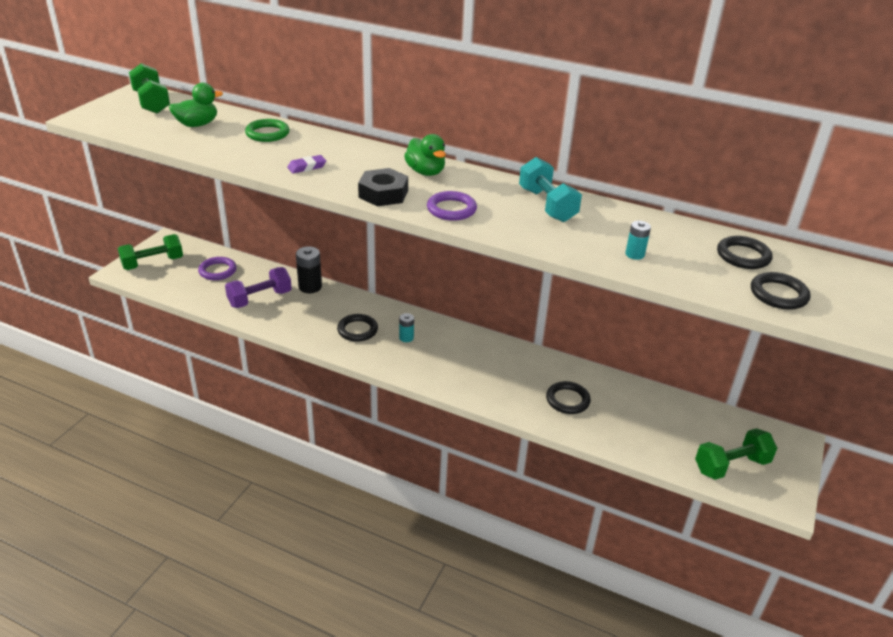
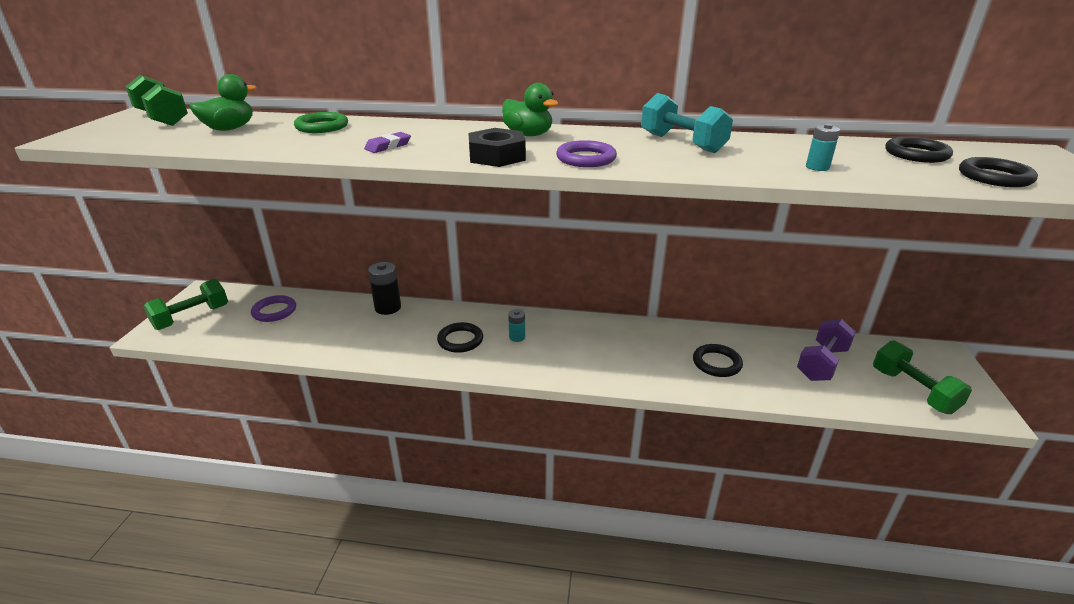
camera: 15 degrees left, 5 degrees down
(260, 299) = (335, 330): purple dumbbell -> purple dumbbell (822, 363)
(731, 466) = (913, 391): green dumbbell -> green dumbbell turned 75 degrees counterclockwise

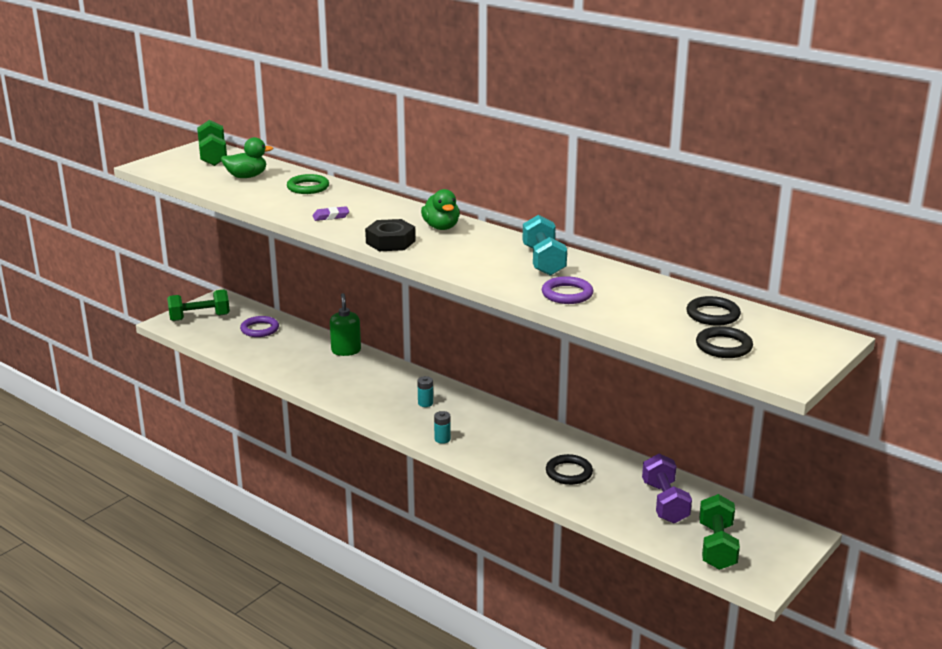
camera: 30 degrees right, 5 degrees down
(388, 308) = (346, 351): black battery -> green soap dispenser
(460, 340) = (378, 392): black ring -> none
(586, 158) = (448, 258): purple ring -> purple ring (567, 294)
(817, 167) = (602, 305): turquoise battery -> turquoise battery (442, 439)
(822, 363) = (665, 503): purple dumbbell -> purple dumbbell turned 75 degrees counterclockwise

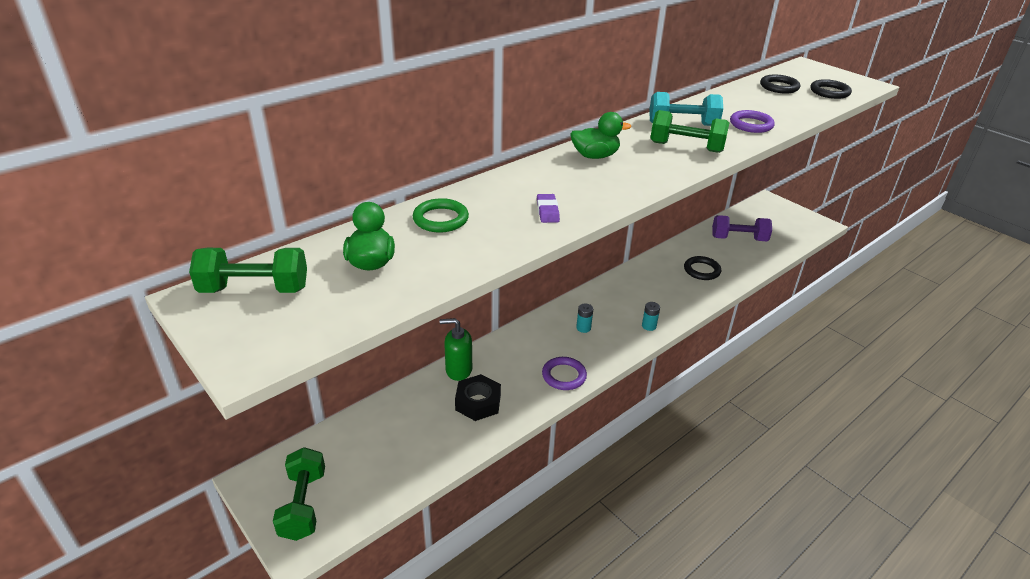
camera: 80 degrees left, 10 degrees up
(260, 329) = (371, 440): purple ring -> purple ring (564, 376)
(390, 242) = (631, 184): black nut -> black nut (478, 402)
(717, 546) = (787, 230): green dumbbell -> green dumbbell (686, 147)

